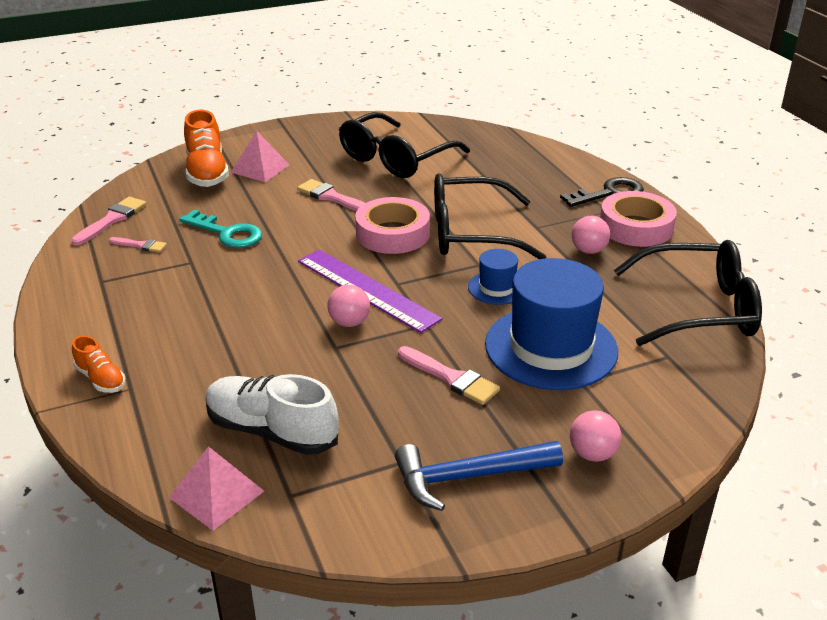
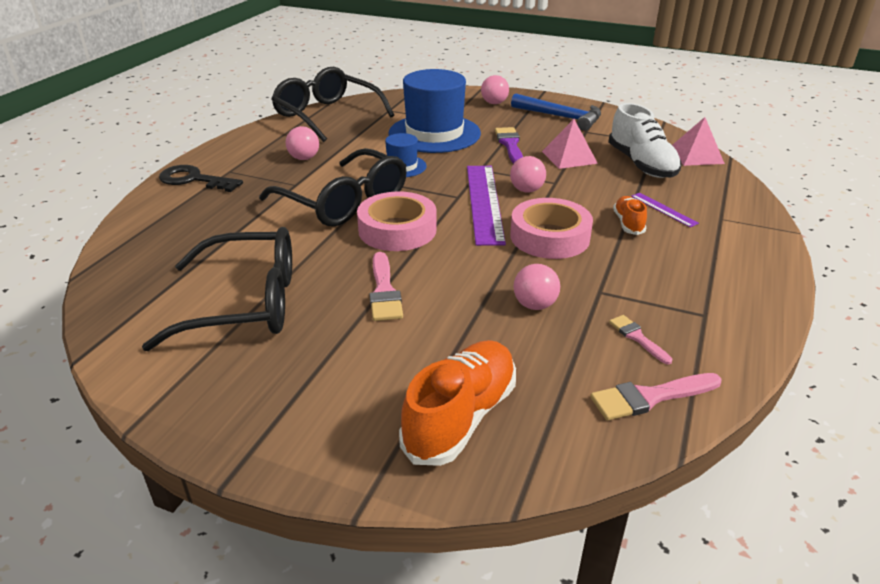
camera: 135 degrees left, 0 degrees up
(101, 379) = (741, 232): orange shoe -> orange shoe (628, 223)
(196, 369) = (663, 209): none -> purple ruler
(227, 233) = (534, 305): turquoise key -> pink ball
(260, 168) = (393, 380): pink pyramid -> pink pyramid (569, 157)
(451, 378) = (510, 144): pink brush -> purple brush
(636, 227) = (243, 155): pink tape -> pink tape (549, 237)

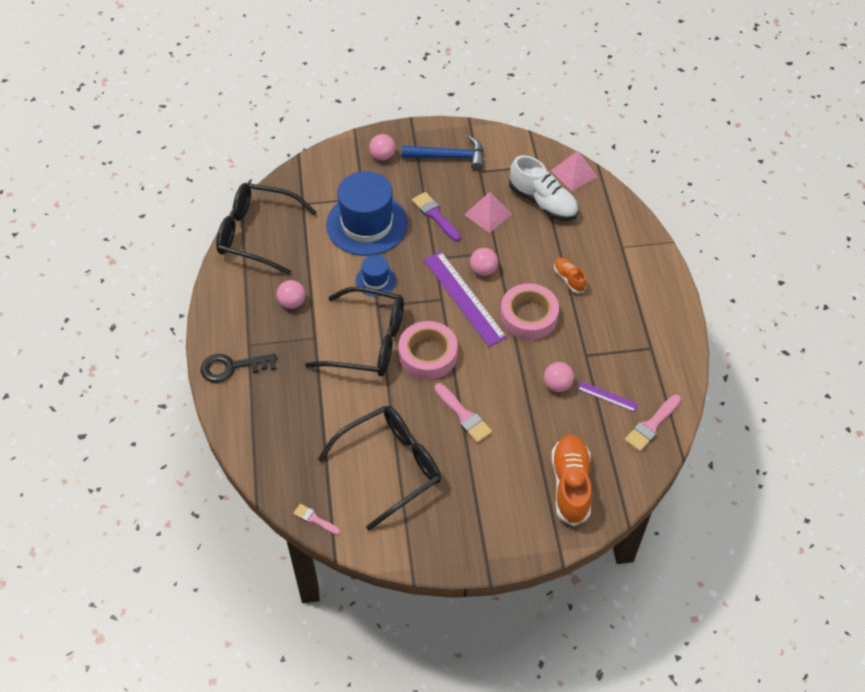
camera: 30 degrees left, 20 degrees up
(637, 338) = (625, 384): pink brush -> pink brush (314, 519)
(663, 209) = (583, 252): purple ruler -> purple ruler (607, 396)

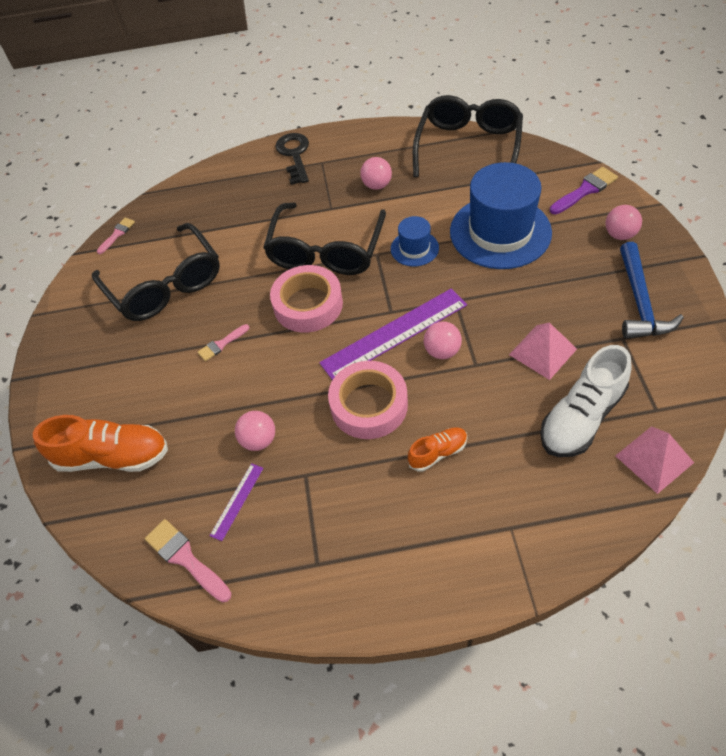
camera: 95 degrees right, 0 degrees up
(435, 215) = (528, 295): purple brush -> purple brush (585, 190)
(464, 415) = (221, 344): pink brush -> pink brush, size x0.62

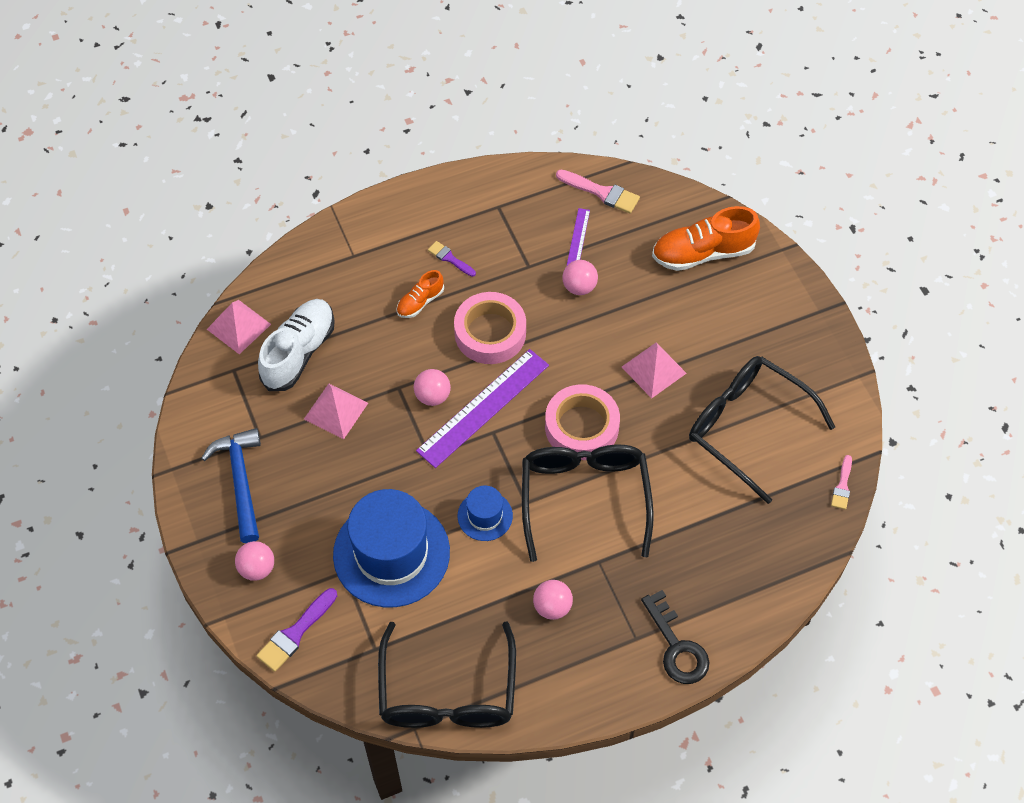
camera: 160 degrees right, 5 degrees up
(221, 344) = (653, 370): pink brush -> pink pyramid
(393, 501) = (450, 258): none -> purple brush

